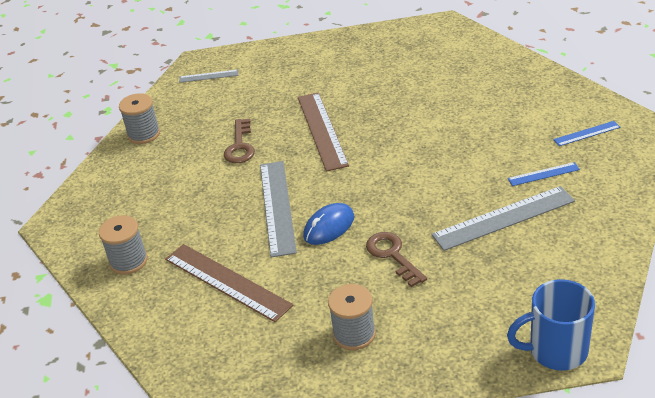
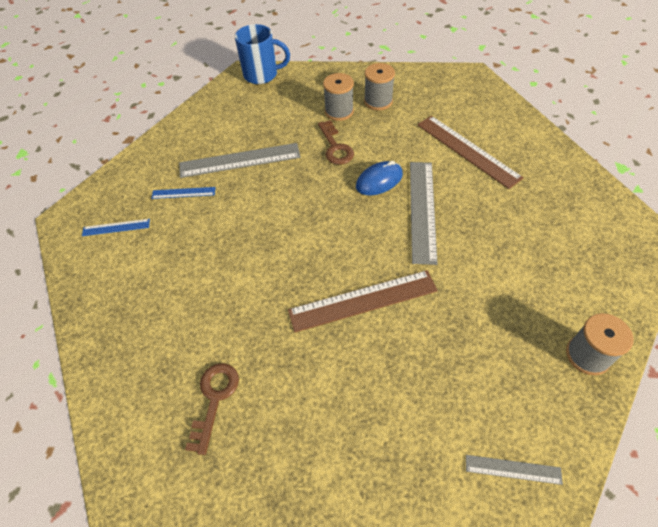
camera: 170 degrees left, 15 degrees up
(128, 261) = (557, 183): grey spool -> grey spool (339, 111)
(240, 146) = (459, 300): brown key -> brown key (214, 399)
(322, 130) = (363, 300): brown ruler -> brown ruler turned 75 degrees clockwise

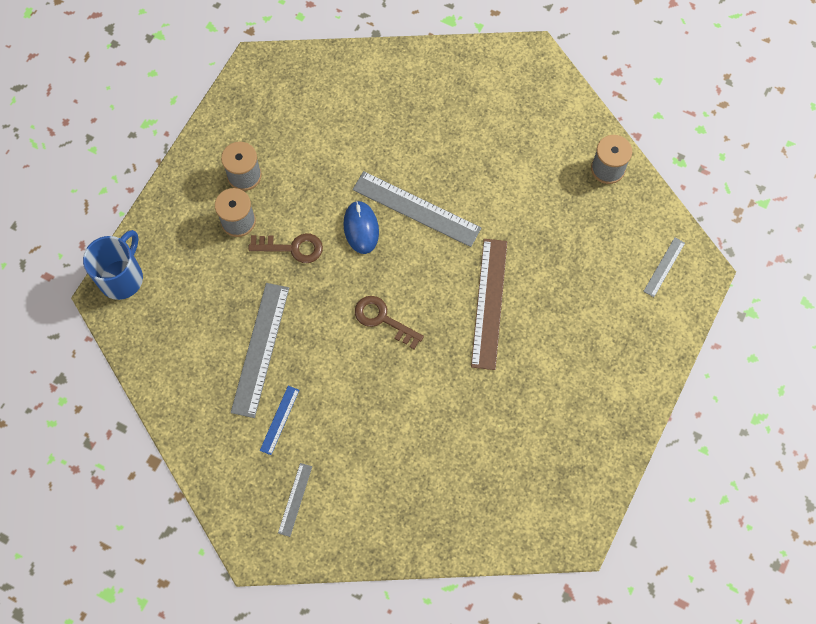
camera: 70 degrees left, 15 degrees up
(116, 227) = (295, 499): blue ruler -> grey ruler
(214, 399) = (528, 453): brown key -> brown key (383, 319)
(467, 150) = (363, 131): brown ruler -> none

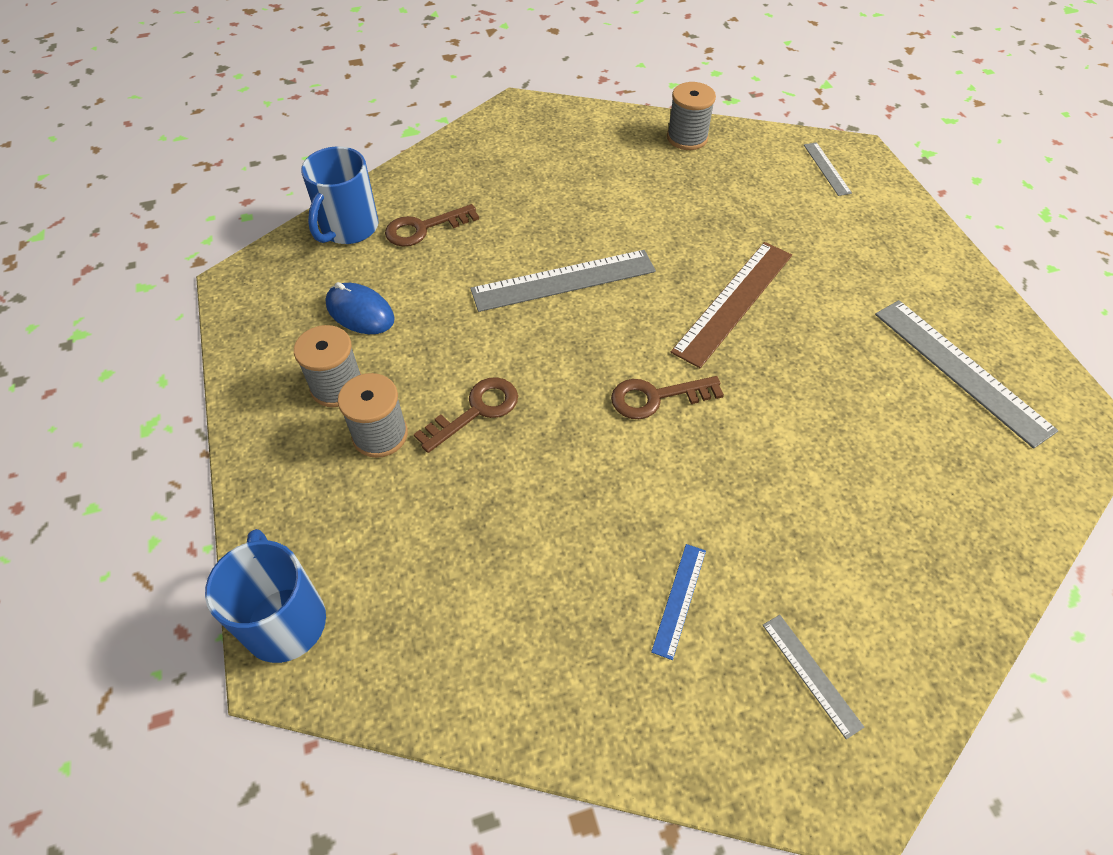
camera: 45 degrees left, 15 degrees down
(260, 349) = (563, 543): grey ruler -> grey ruler (961, 370)
(279, 420) = (679, 600): blue ruler -> blue ruler turned 45 degrees clockwise
(342, 73) = (348, 228): none -> blue mug
(361, 228) = (529, 337): blue mouse -> blue mouse (360, 312)
(381, 107) = (424, 228): none -> brown key
(489, 303) = (733, 302): brown ruler -> brown ruler turned 75 degrees clockwise

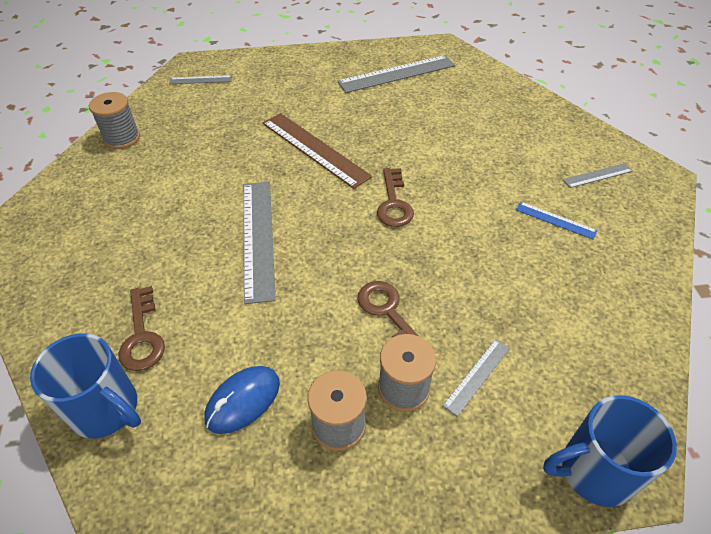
camera: 80 degrees left, 5 degrees down
(399, 502) = (477, 376): none -> grey ruler

